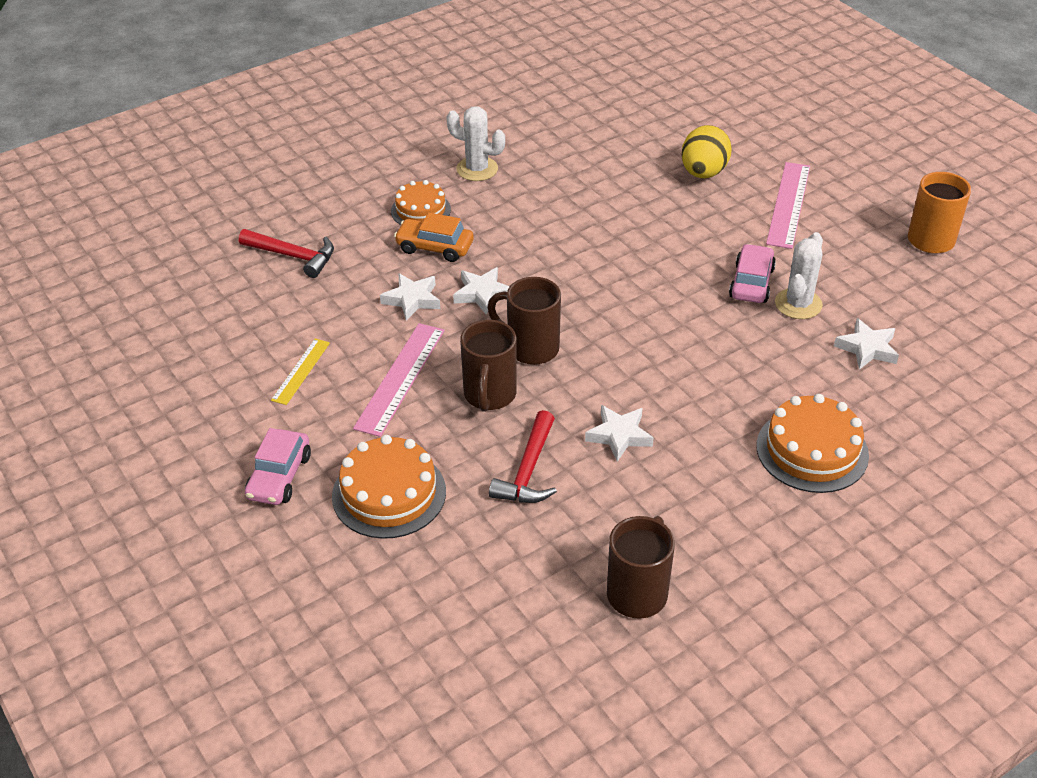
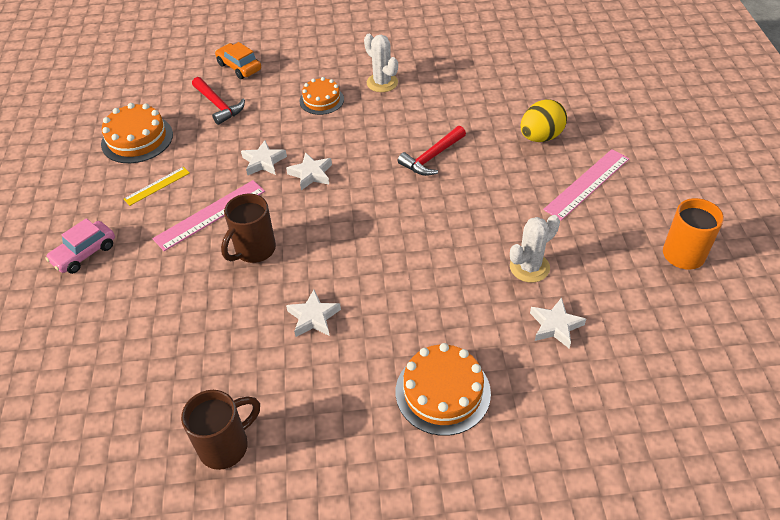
camera: 30 degrees right, 5 degrees up
(389, 493) = (135, 294): orange cake -> orange cake (137, 139)
(434, 247) = (308, 129): orange car -> orange car (239, 67)
(528, 470) = (232, 317): red hammer -> red hammer (432, 157)
(531, 348) = (309, 226): brown mug -> none
(751, 283) = (506, 236): pink car -> none

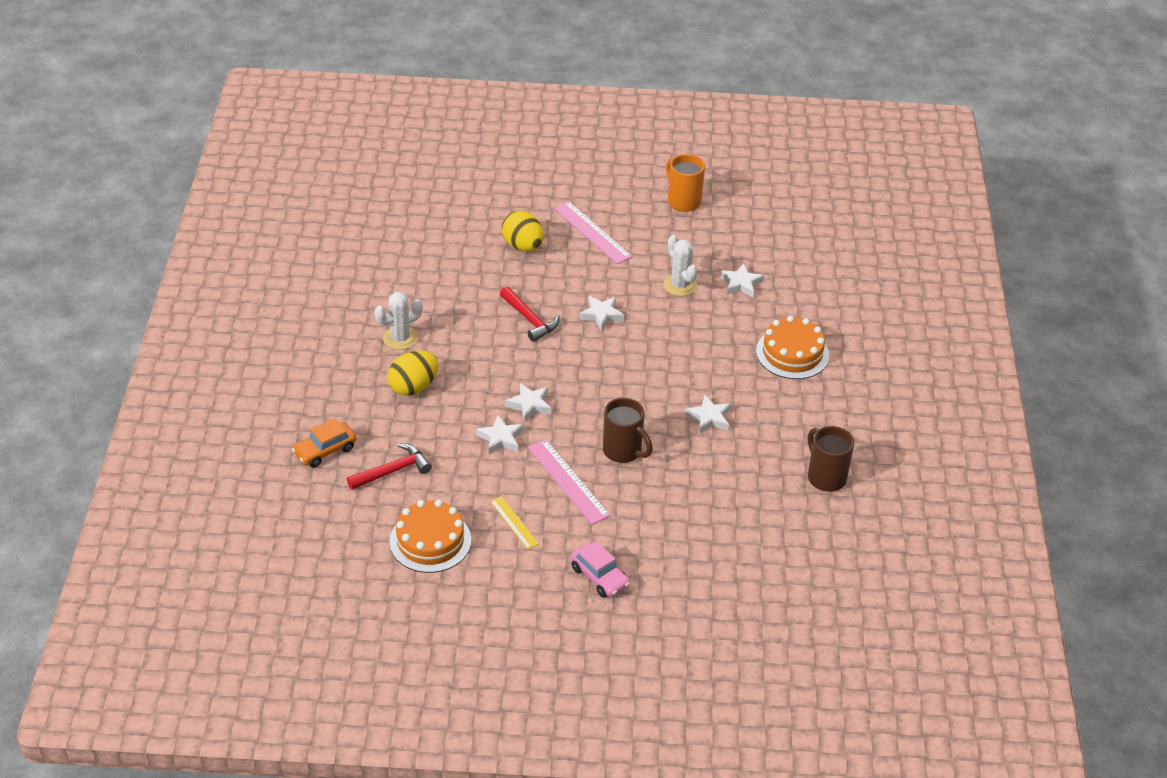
camera: 85 degrees left, 5 degrees down
(321, 100) = (413, 387): orange cake -> yellow egg
(456, 208) = (601, 315): none -> white star

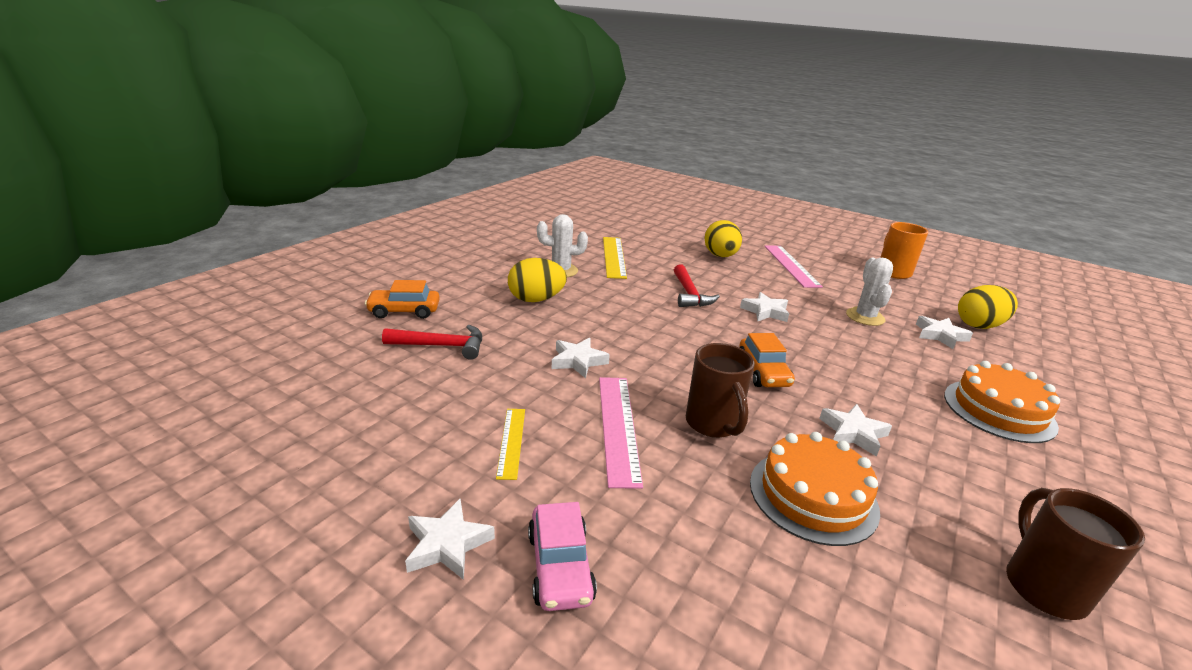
camera: 30 degrees right, 15 degrees down
(429, 294) = (613, 257): none -> yellow ruler
(430, 541) = (397, 419): orange cake -> orange cake (813, 495)
(529, 405) = (635, 347): white star -> white star (447, 544)
(631, 388) = (763, 372): none -> orange car
(767, 255) = (979, 325): none -> yellow egg

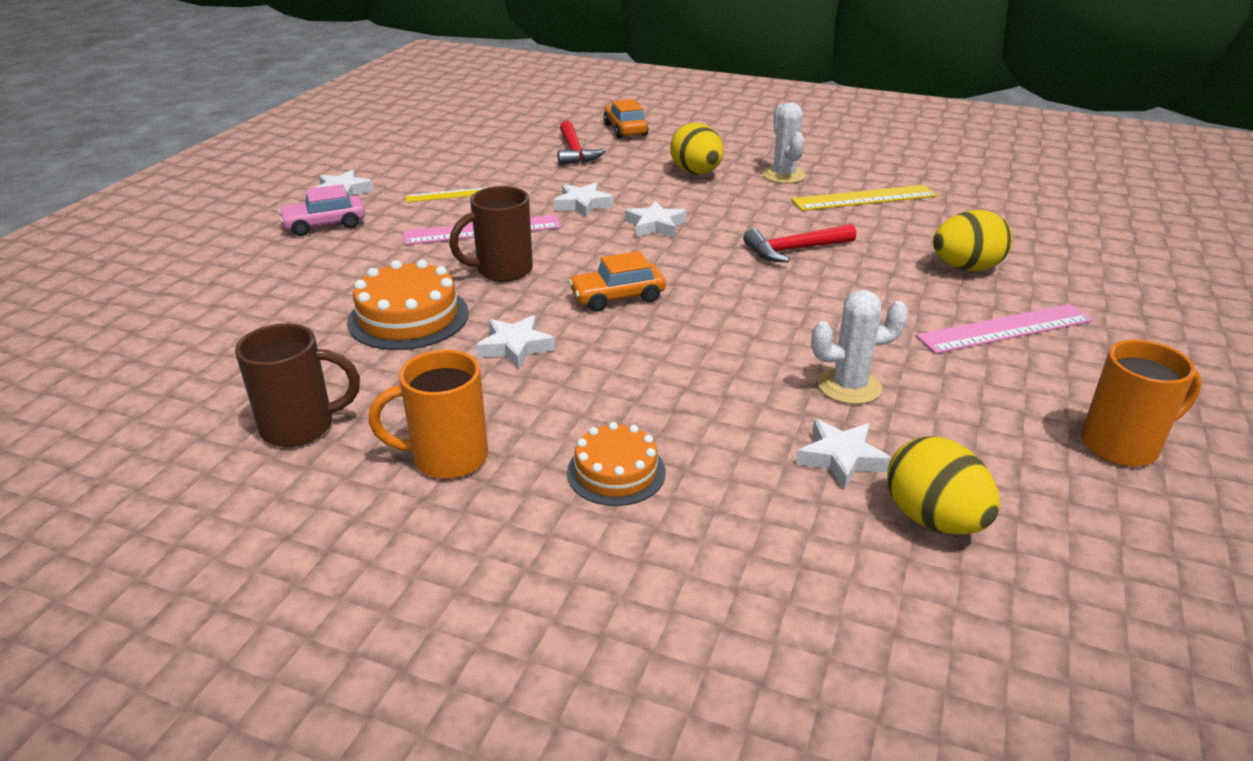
camera: 80 degrees right, 5 degrees up
(765, 311) = (789, 302): white star -> white star (655, 225)
(999, 410) = (616, 472): orange cake -> orange cake, size x0.66
(1030, 487) = (447, 458): none -> orange mug

